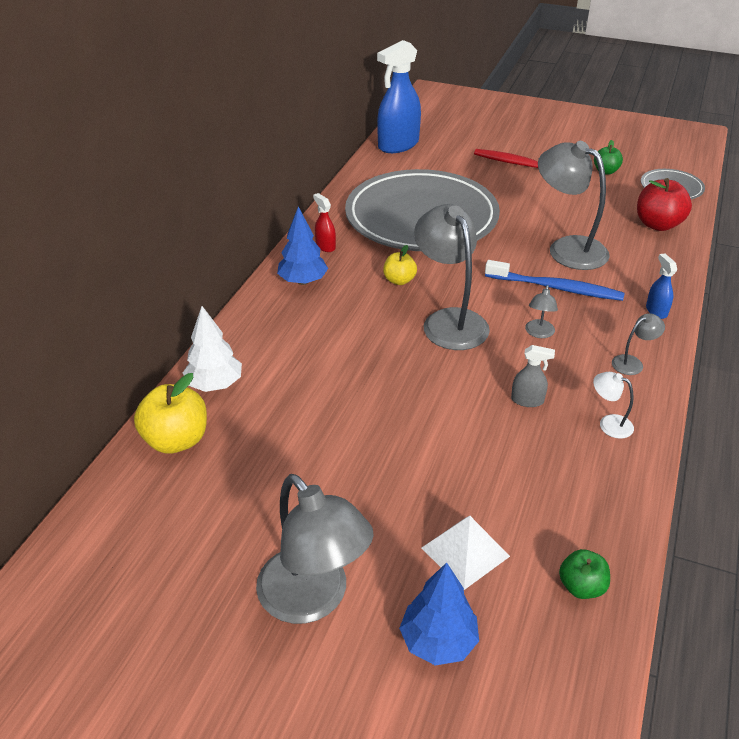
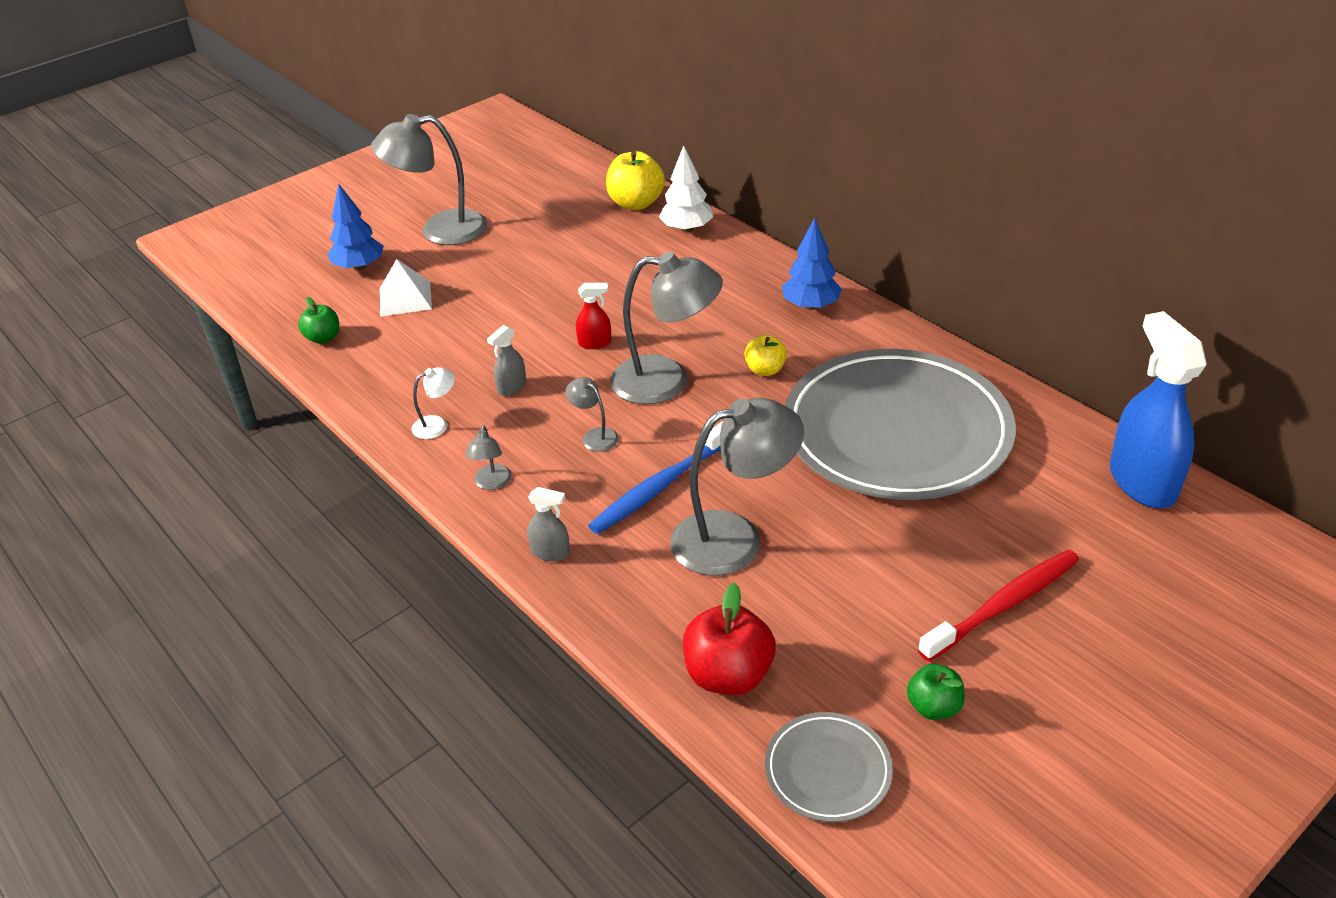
camera: 120 degrees right, 0 degrees up
(325, 246) = (873, 337): red spray bottle -> red spray bottle (595, 343)
(656, 311) = (551, 552): blue spray bottle -> grey spray bottle

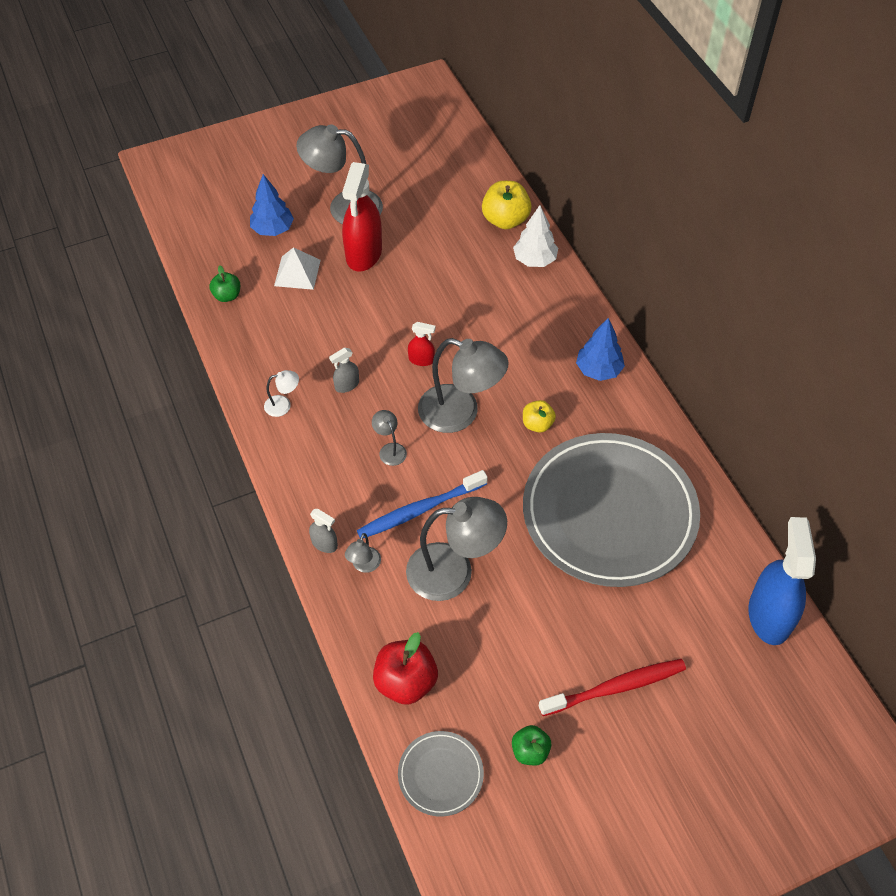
camera: 15 degrees right, 15 degrees up
(481, 265) = (363, 254): none -> red spray bottle
(492, 483) = (304, 470): grey lamp -> grey lamp (364, 565)

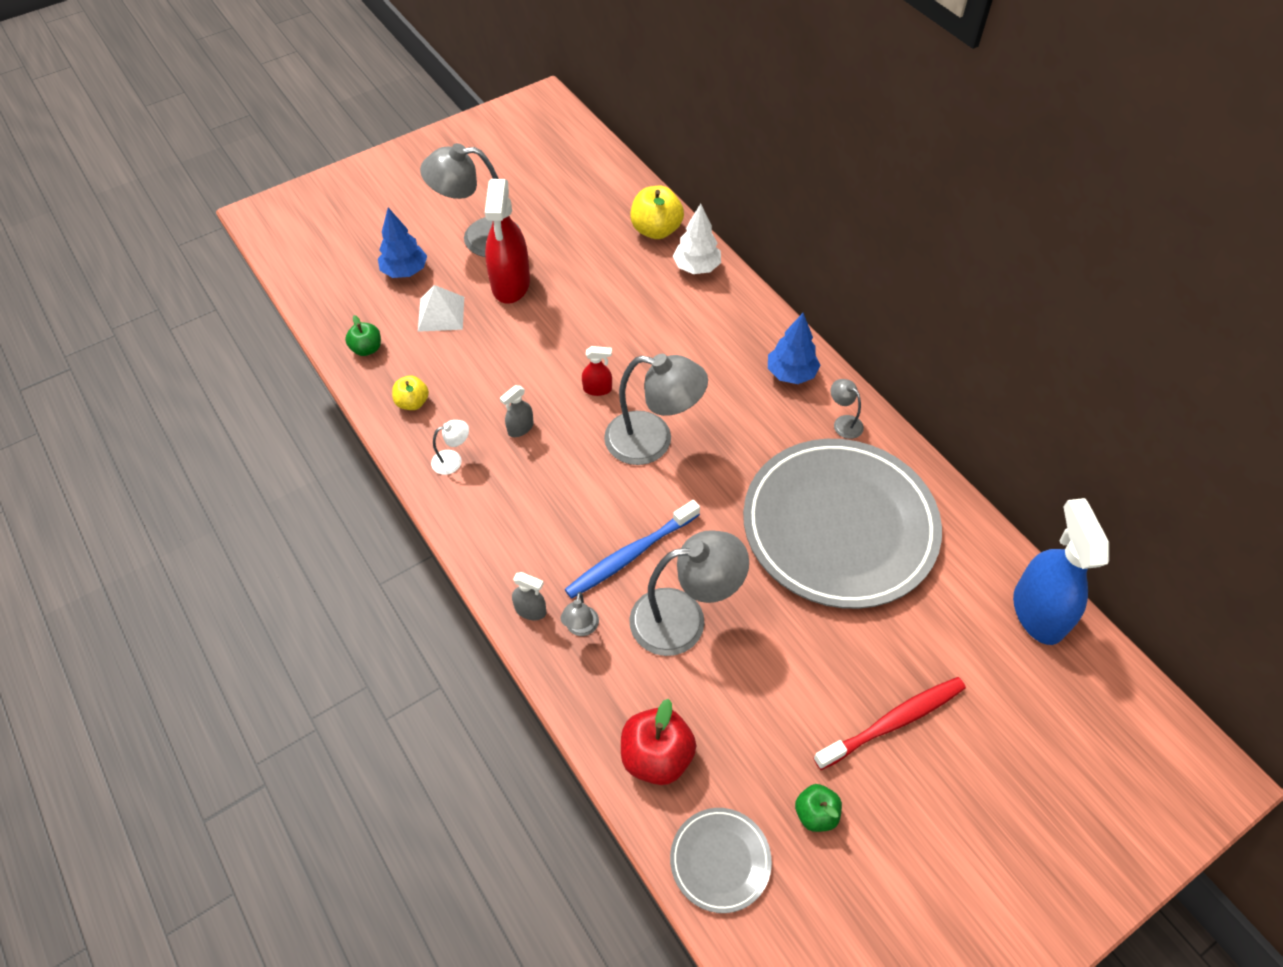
camera: 10 degrees left, 0 degrees up
(390, 449) = (583, 492): grey lamp -> grey lamp (843, 422)
(537, 424) = (739, 441): yellow apple -> yellow apple (412, 402)

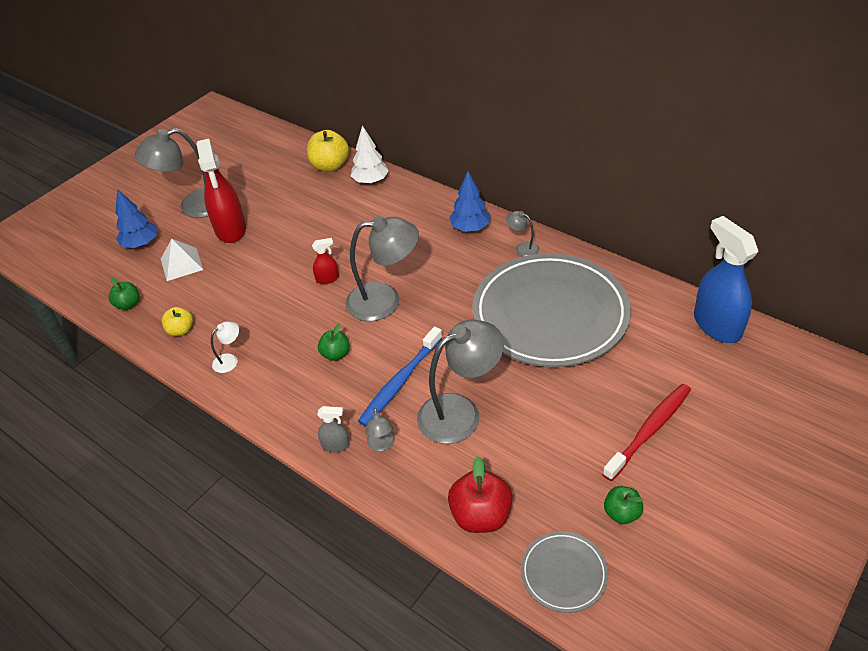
camera: 15 degrees left, 10 degrees down
(520, 428) = (276, 322): grey spray bottle -> none
(571, 493) = (335, 354): none -> green apple

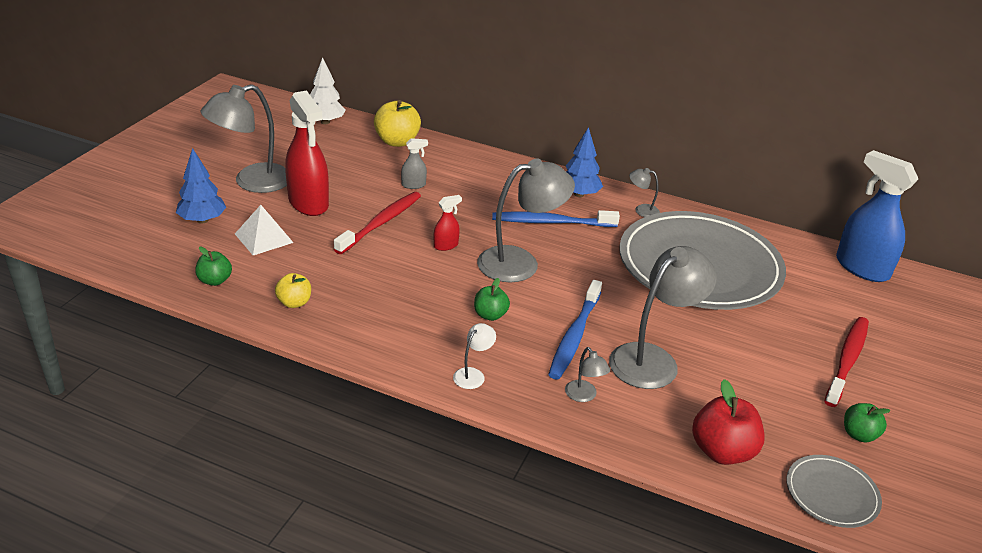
camera: 20 degrees left, 10 degrees down
(230, 360) = (369, 328): white lamp -> white lamp (473, 374)
(282, 252) = (381, 223): none -> red toothbrush
(336, 445) = (533, 401): grey spray bottle -> grey spray bottle (413, 185)
(371, 181) = (450, 155): white tree -> white tree (325, 122)
(431, 258) = (551, 222): none -> blue toothbrush

